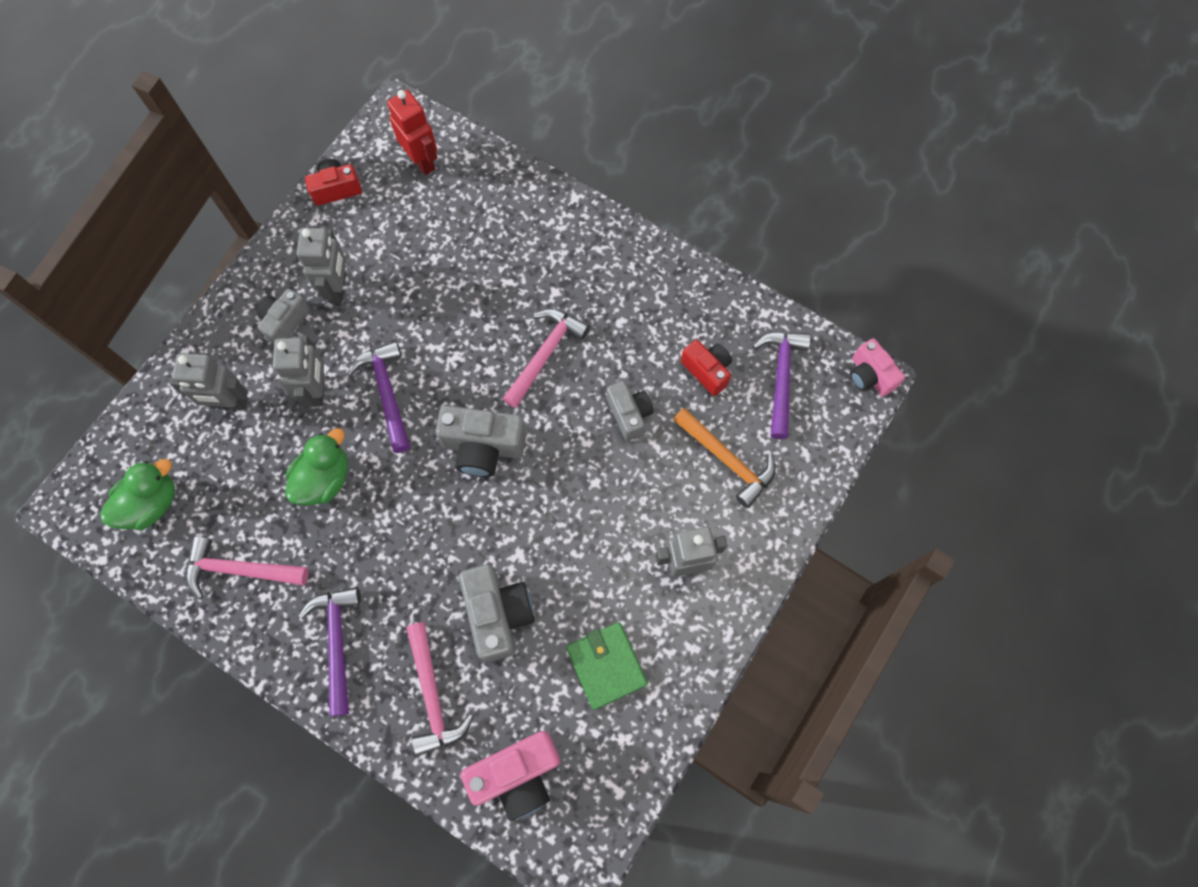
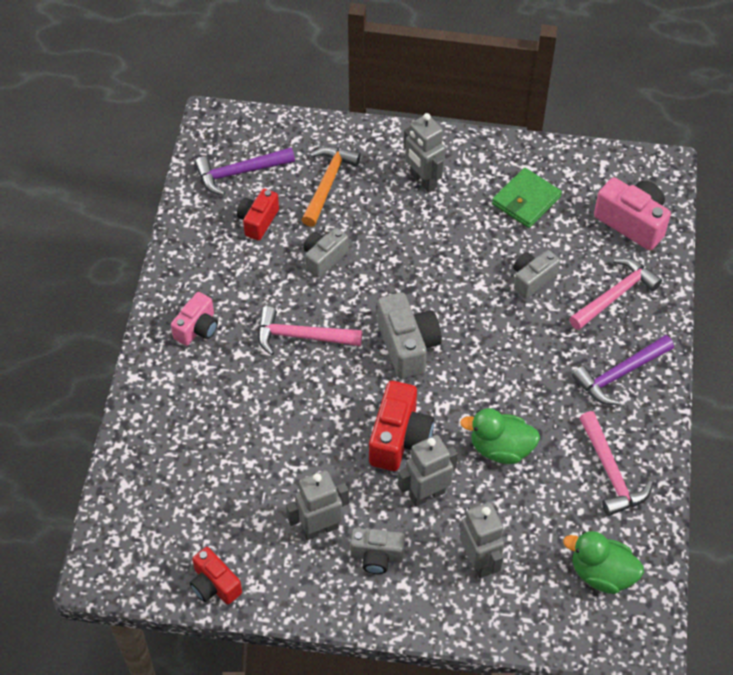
camera: 115 degrees left, 15 degrees down
(387, 392) = (399, 438): purple hammer -> red camera
(422, 161) = (148, 522): red robot -> none
(498, 614) = (532, 279): grey camera -> grey camera, size x0.64
(869, 376) = (209, 120): pink camera -> pink camera (197, 328)

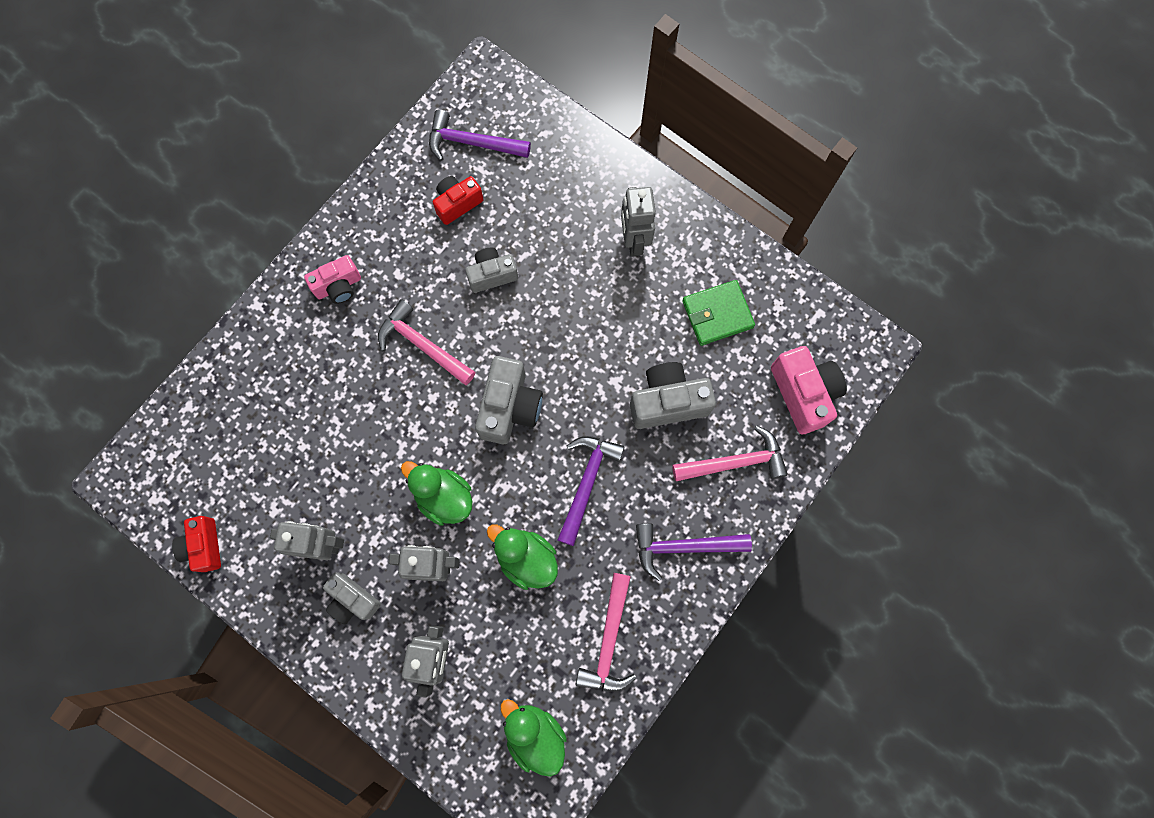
camera: 30 degrees right, 20 degrees up
(328, 183) = (544, 197): orange hammer -> none
(399, 438) = (444, 497): red camera -> green duck
(509, 368) = (587, 482): none -> purple hammer
(532, 279) = (667, 402): grey camera -> grey camera, size x1.55

